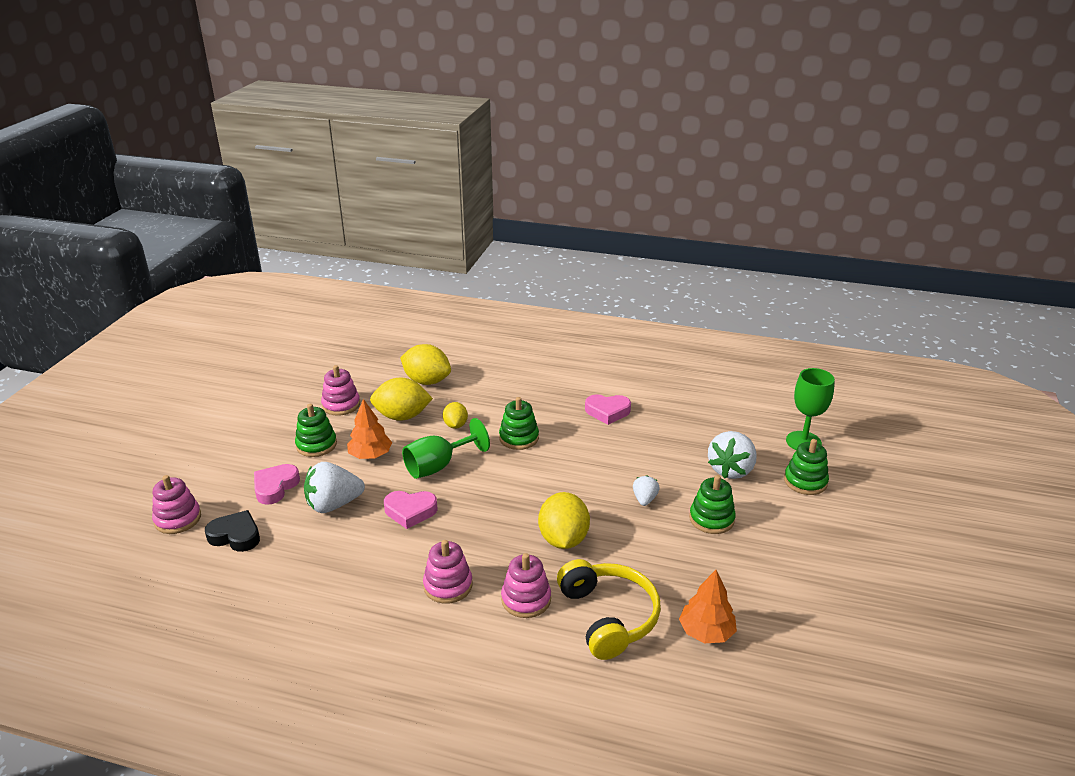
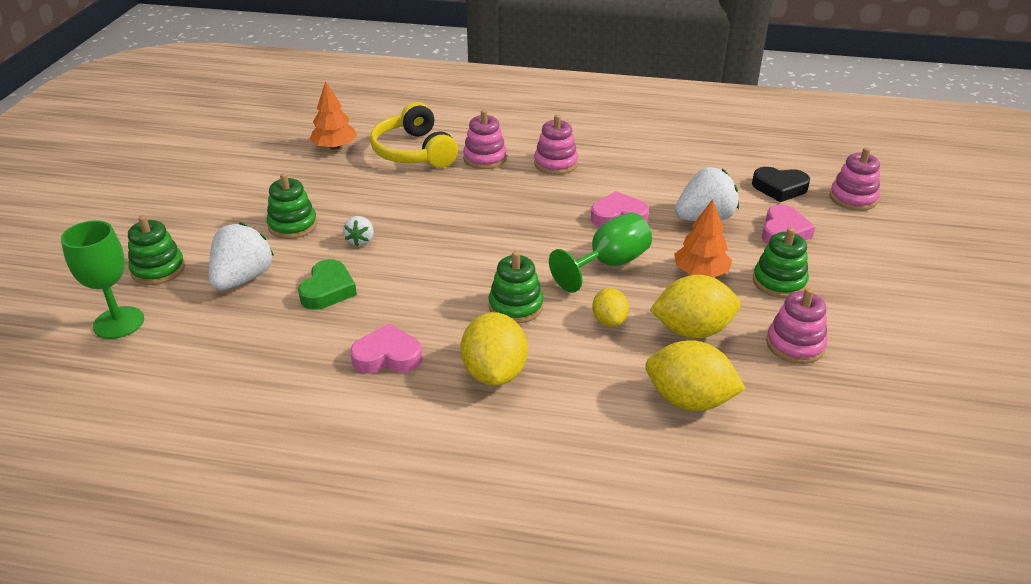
camera: 175 degrees right, 5 degrees up
(563, 539) = (453, 201): yellow lemon -> yellow lemon (494, 373)
(660, 457) = (328, 290): none -> green heart

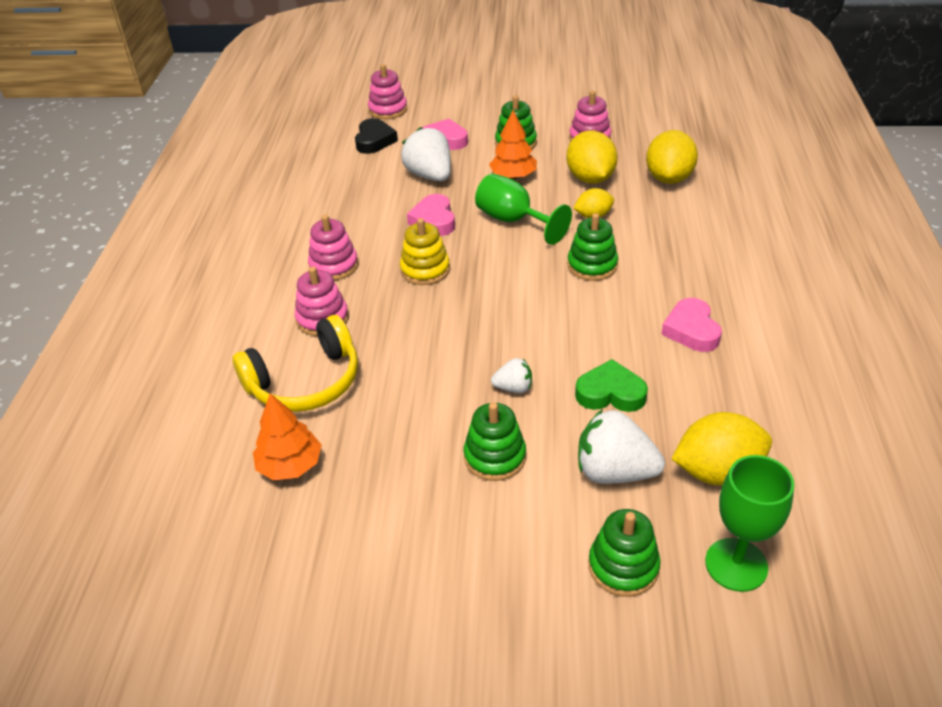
camera: 95 degrees left, 5 degrees up
(494, 373) = (683, 267): yellow lemon -> yellow lemon (717, 471)
(537, 207) = (425, 270): none -> yellow stacking toy

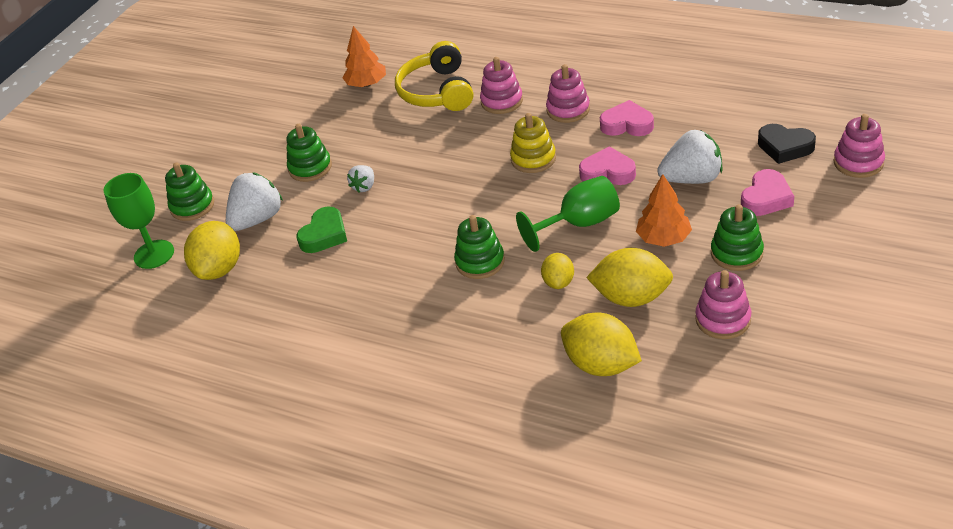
camera: 115 degrees right, 0 degrees up
(691, 330) = (357, 302): pink heart -> pink heart (627, 124)

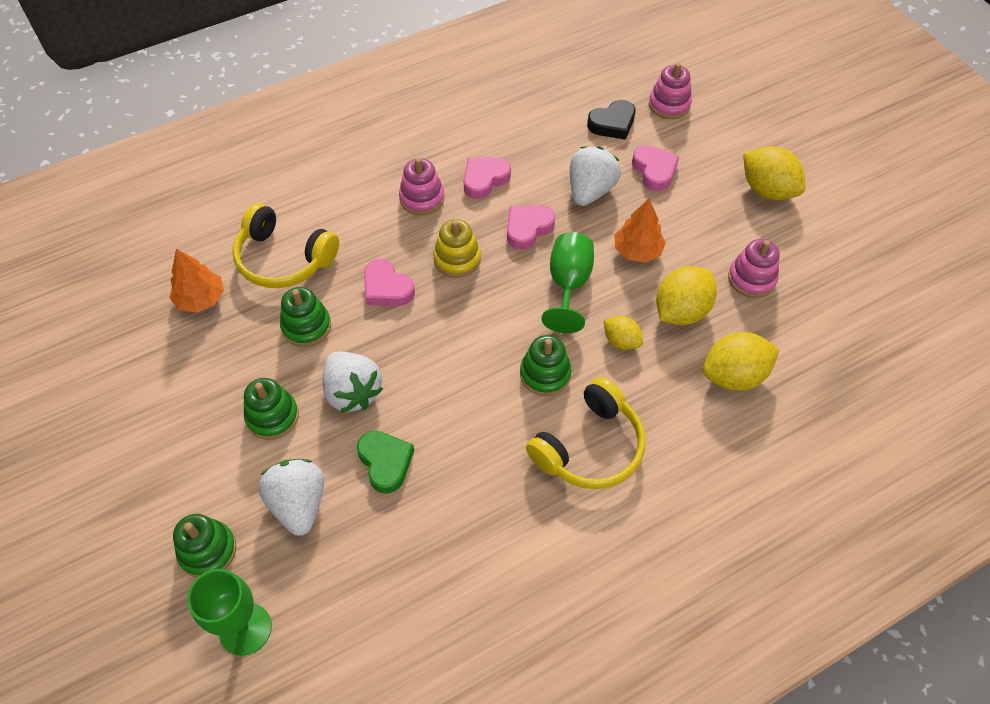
camera: 60 degrees left, 15 degrees up
(219, 269) = (337, 578): yellow lemon -> yellow lemon (767, 190)
(364, 186) = (352, 392): white strawberry -> white strawberry, size x1.88
(439, 322) = (589, 447): none -> yellow headphones
(467, 146) = (387, 288): none -> pink heart
(502, 101) = (356, 228): pink stacking toy -> none
(736, 253) = (693, 225): green stacking toy -> green stacking toy (306, 326)

